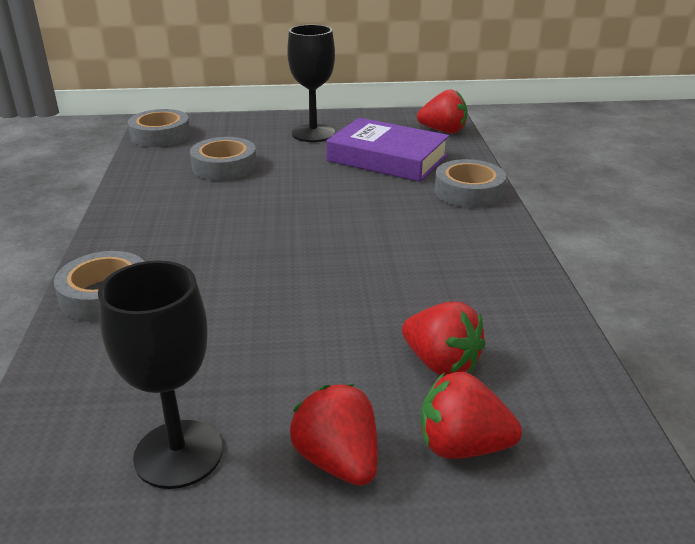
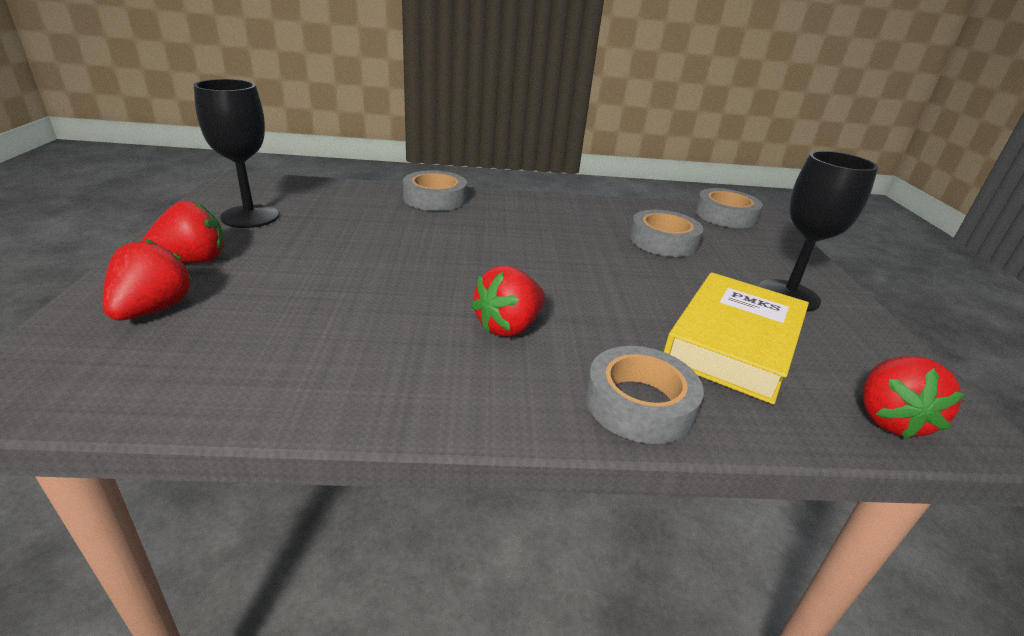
camera: 90 degrees right, 0 degrees up
(387, 158) = (733, 344): purple book -> yellow book
(441, 363) = (262, 316): red strawberry -> red strawberry (508, 327)

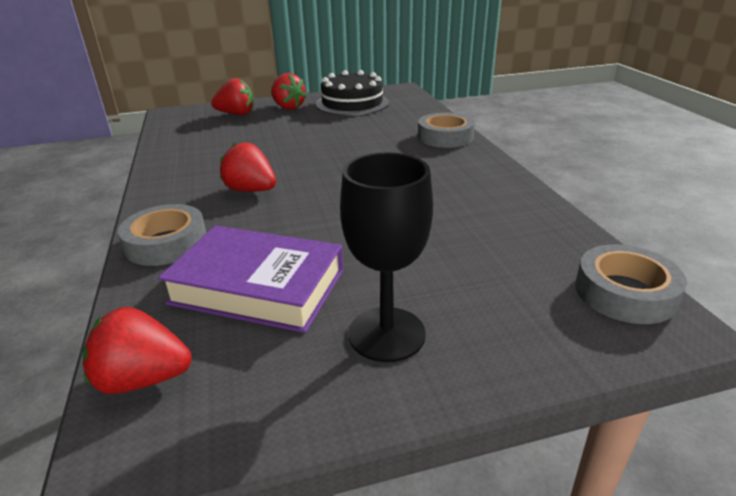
camera: 80 degrees right, 0 degrees up
(250, 216) = (352, 103): black goblet -> black cake
(663, 241) = (468, 244): grey tape -> none
(733, 344) = (258, 286): yellow book -> purple book

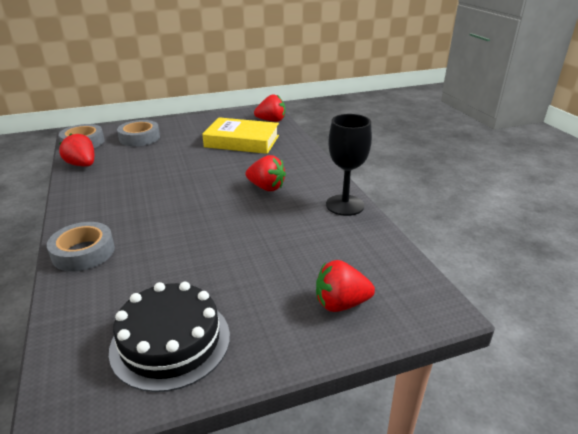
camera: 175 degrees right, 0 degrees up
(166, 243) = (298, 156): grey tape -> grey tape (139, 138)
(258, 286) = (242, 141): purple book -> yellow book
(288, 107) = (272, 326): red strawberry -> red strawberry (82, 165)
(386, 334) = (189, 130): black goblet -> black goblet (344, 205)

